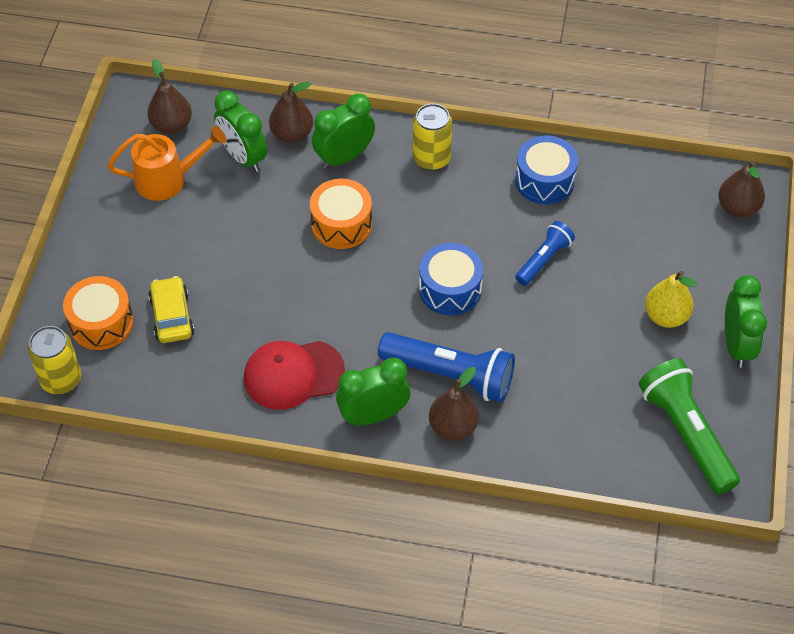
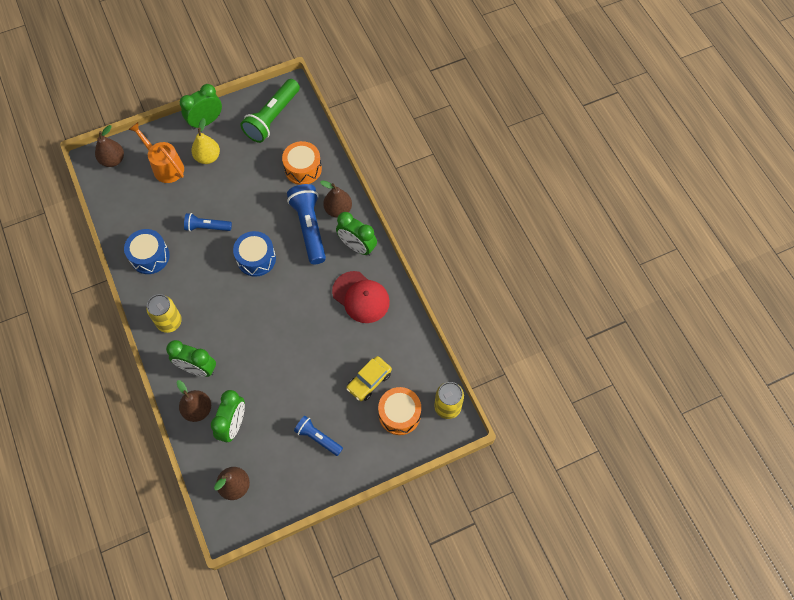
camera: 125 degrees left, 10 degrees up
(152, 226) = (318, 438): none -> blue flashlight
(168, 180) = (278, 455): orange watering can -> orange watering can (165, 166)
(341, 224) = (248, 338): orange drum -> orange drum (303, 169)

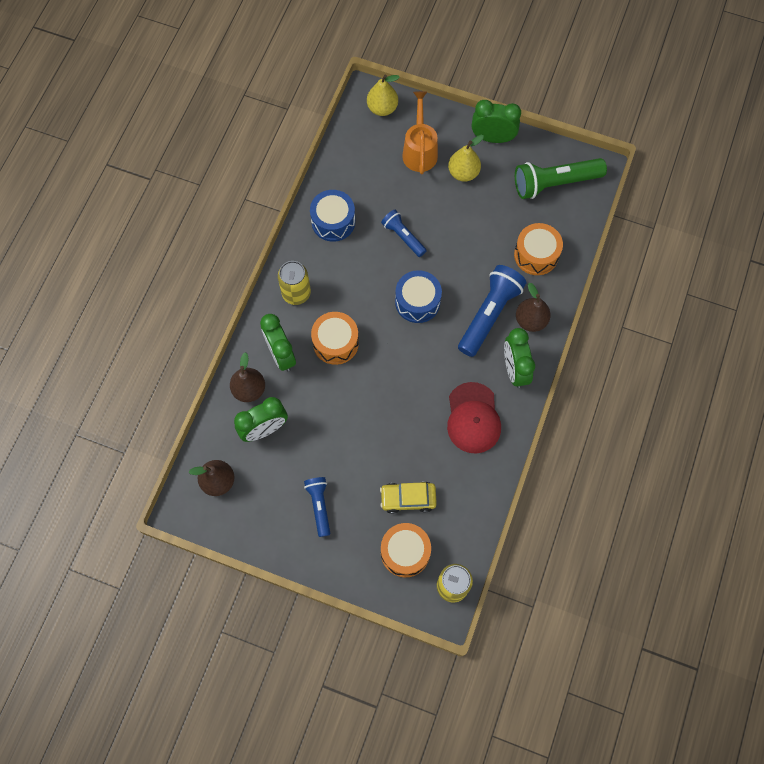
camera: 45 degrees right, 5 degrees up
(113, 160) = (382, 108): brown pear -> yellow pear
(227, 329) = (335, 343): none -> orange drum

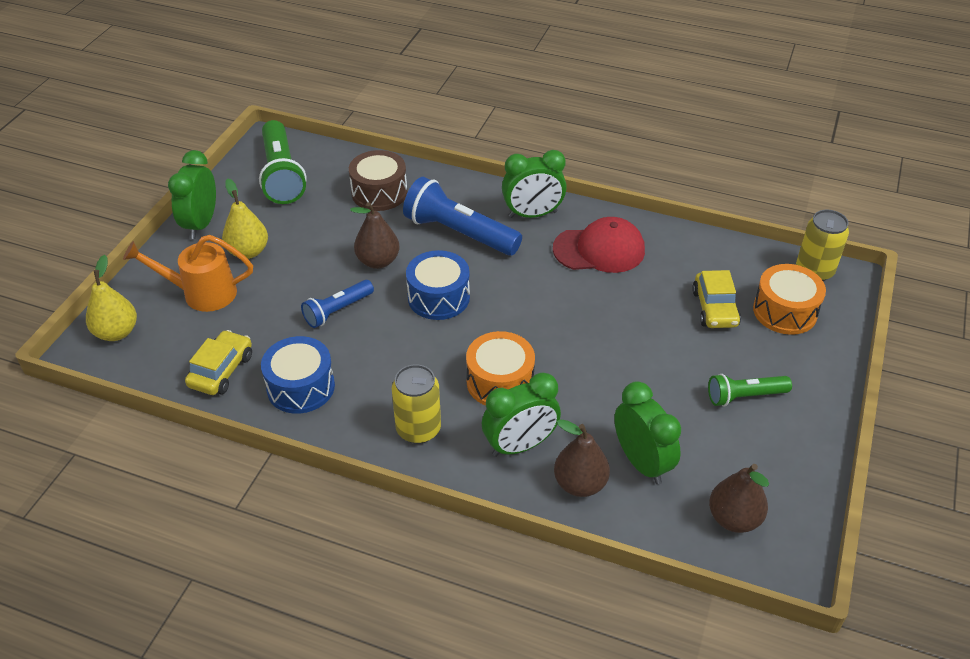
camera: 90 degrees left, 25 degrees down
(319, 506) = (744, 396): blue flashlight -> green flashlight
(348, 174) = (221, 370): none -> yellow car
(530, 320) = (468, 200): brown pear -> brown pear (378, 261)
(536, 255) = (379, 193): orange drum -> brown drum

